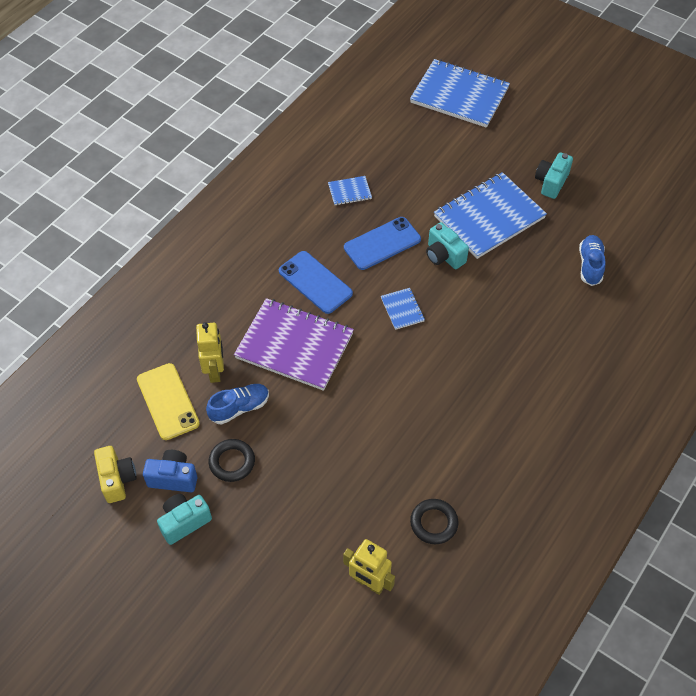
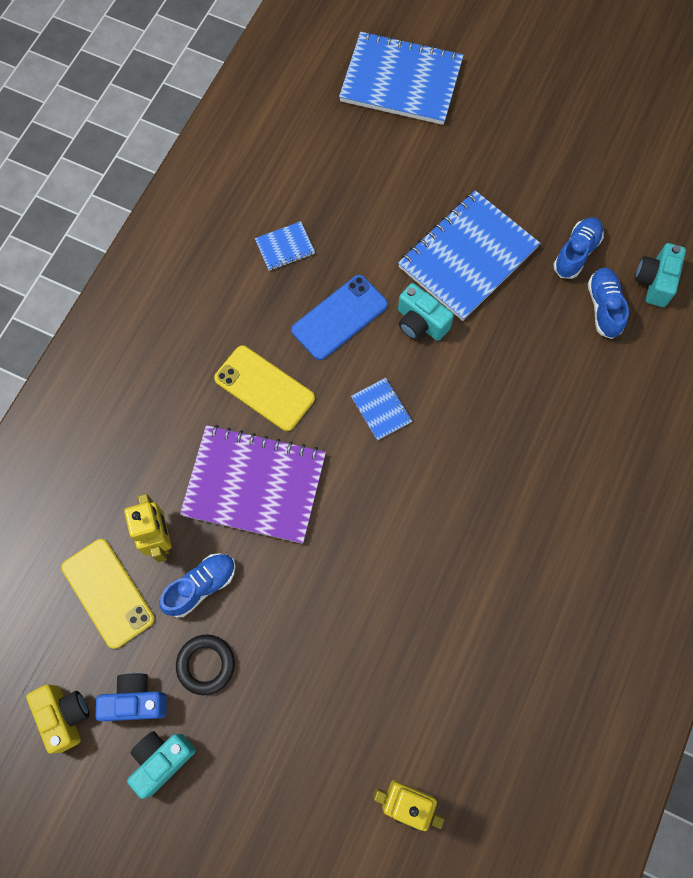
camera: 10 degrees left, 15 degrees up
(315, 282) = (264, 388): blue phone -> yellow phone
(434, 523) = (470, 704): black ring -> none
(551, 182) = (537, 194): turquoise camera -> turquoise camera (654, 282)
(574, 226) = (576, 253): none -> blue shoe

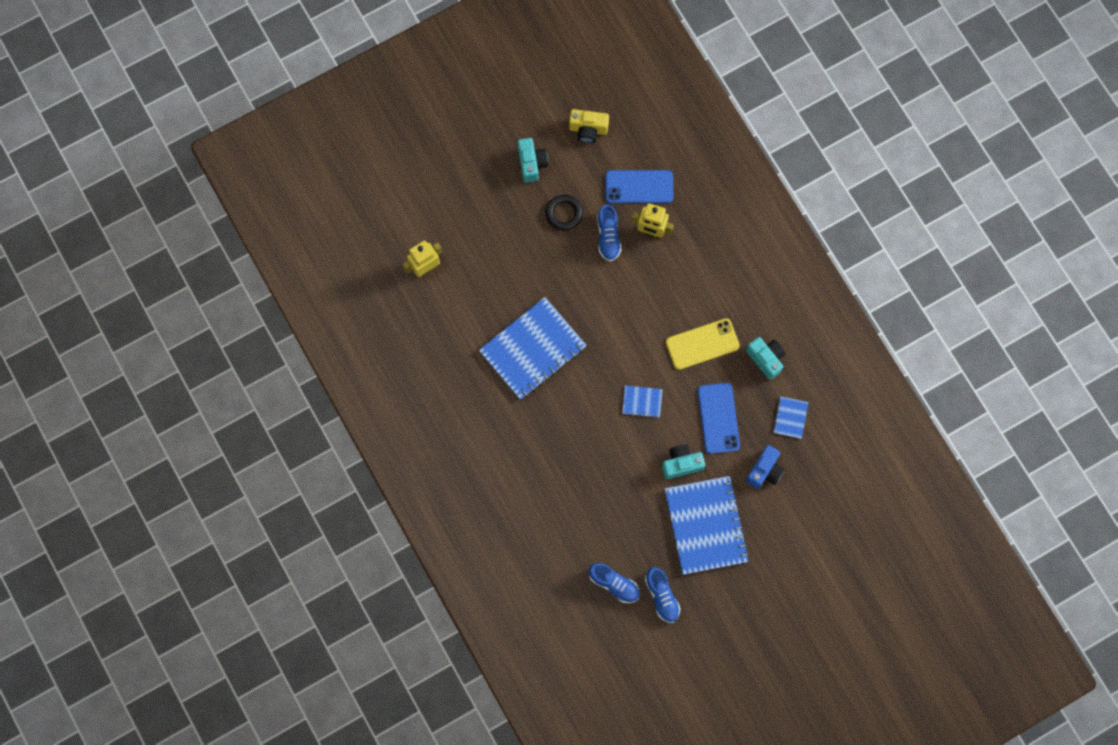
camera: 125 degrees right, 5 degrees up
(108, 593) = (639, 187): yellow phone -> blue phone
(136, 700) = (571, 168): blue camera -> blue camera (764, 470)
(254, 485) = (646, 301): purple notebook -> none
(401, 81) = (868, 579): blue notebook -> blue notebook (532, 349)
(654, 282) = (608, 630): turquoise camera -> turquoise camera (765, 359)

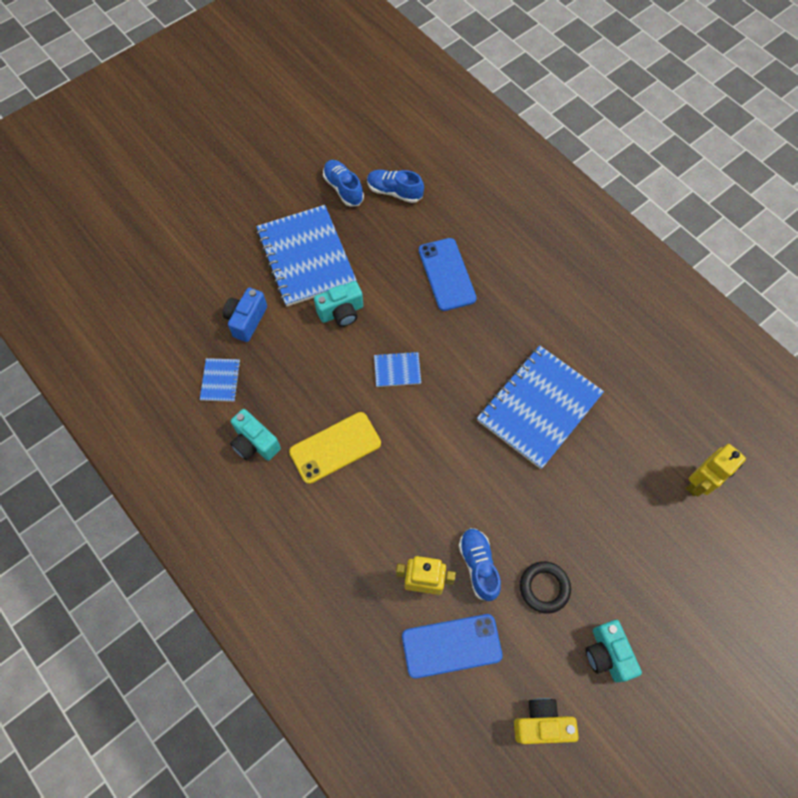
camera: 170 degrees right, 10 degrees down
(718, 418) = (305, 366): blue phone -> blue phone (446, 274)

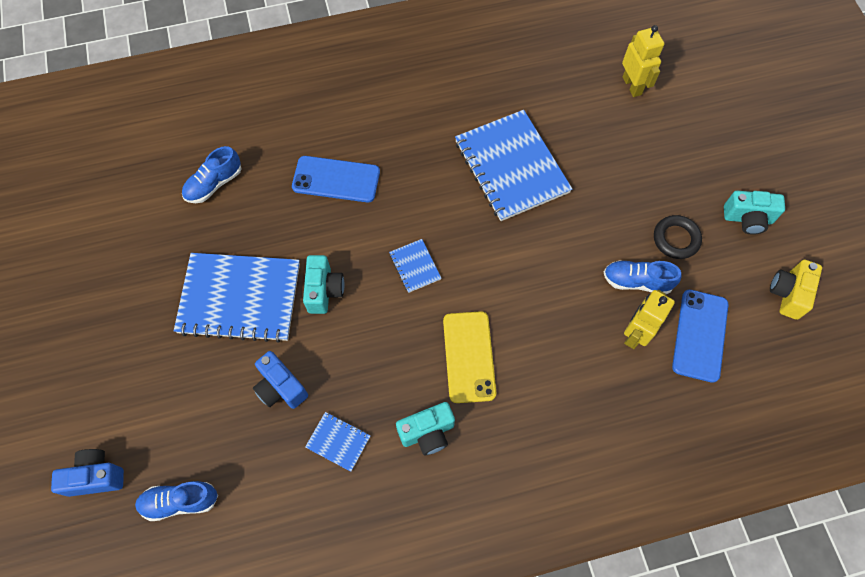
camera: 65 degrees left, 0 degrees up
(131, 236) = (96, 476): none -> blue camera
(343, 188) = (179, 229): blue shoe -> blue shoe (180, 501)
(397, 370) = (415, 266): blue notebook -> blue notebook turned 45 degrees counterclockwise

